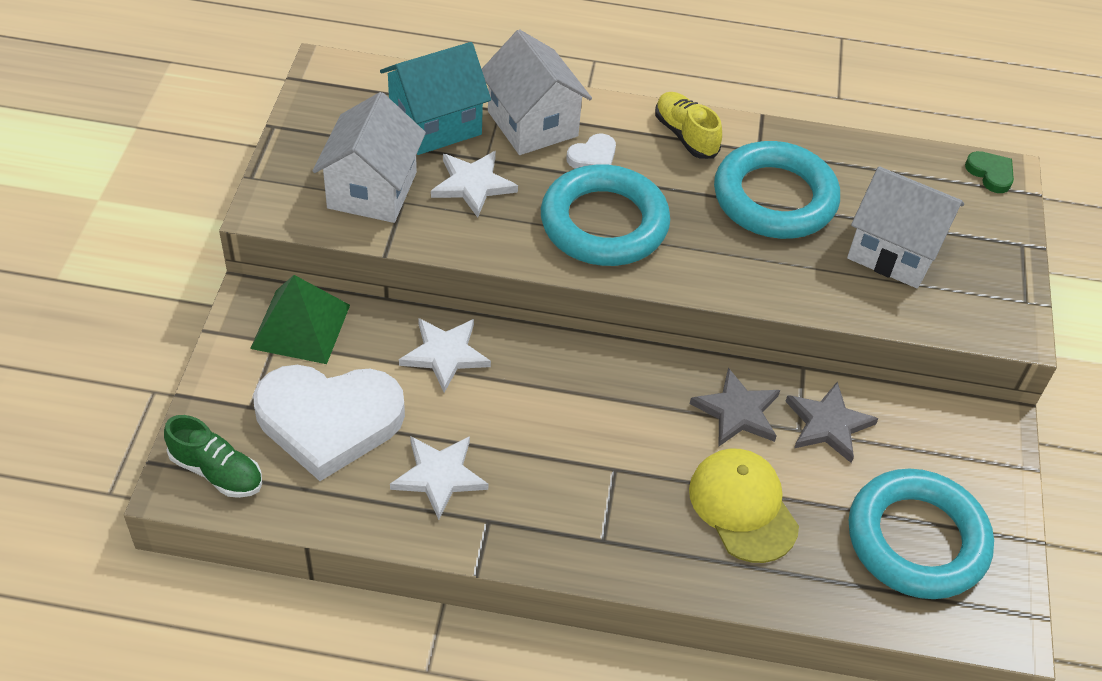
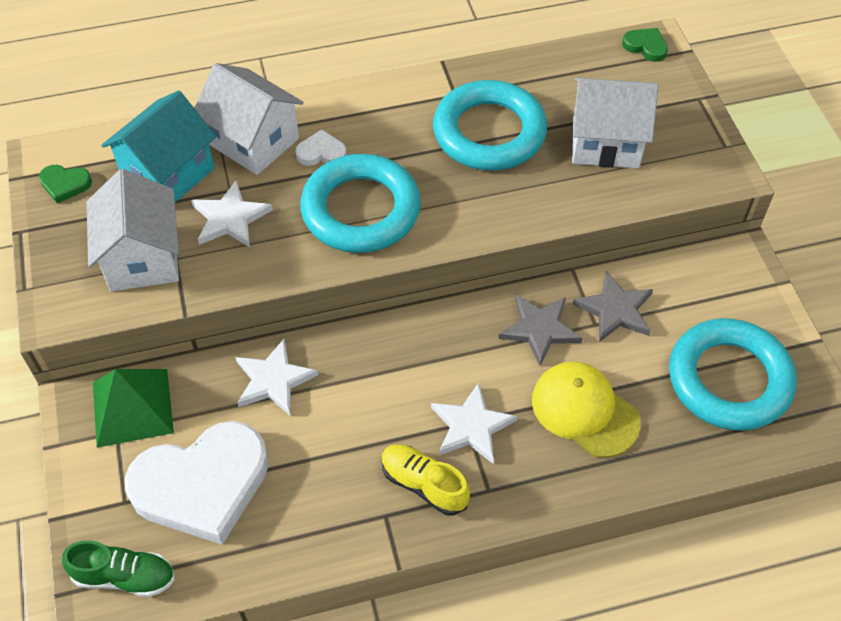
camera: 20 degrees left, 5 degrees up
(335, 99) = (65, 184): none -> green heart
(439, 476) = (324, 493): white star -> white star (471, 426)
(593, 157) = (321, 152): white heart -> white heart turned 120 degrees counterclockwise
(685, 135) = (389, 103): yellow shoe -> yellow shoe (424, 484)

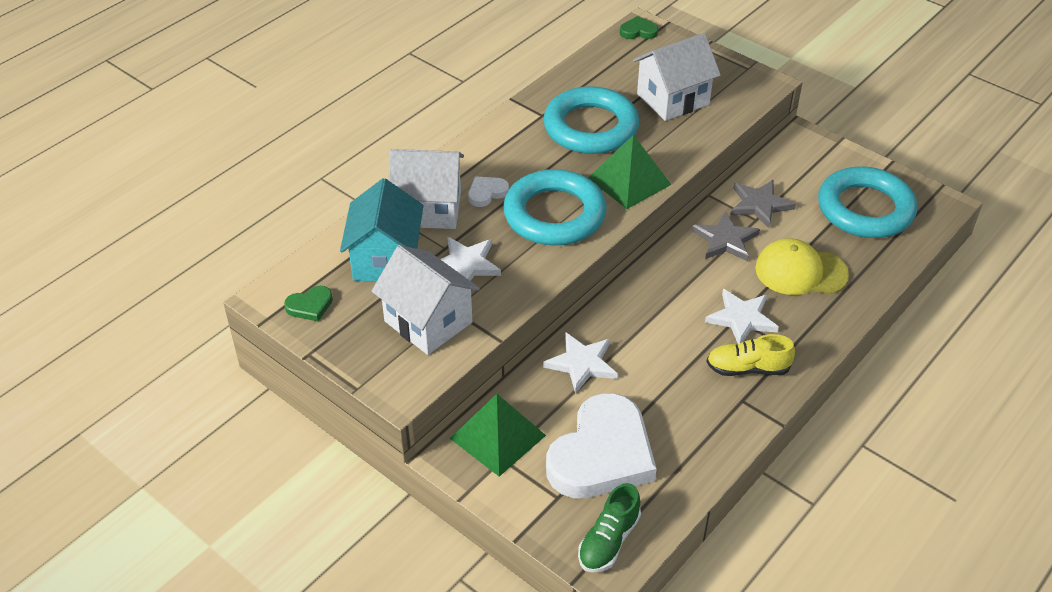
camera: 35 degrees left, 10 degrees down
(124, 576) = (608, 541): green shoe -> green shoe turned 150 degrees clockwise
(469, 212) = (629, 181): none -> green pyramid

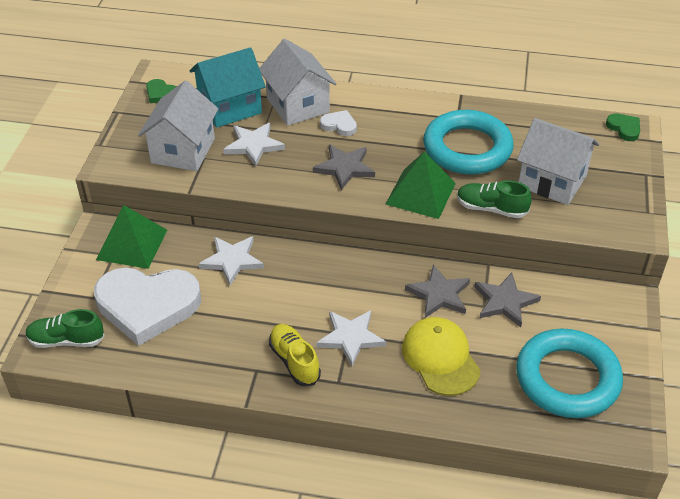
camera: 60 degrees right, 0 degrees up
(554, 214) = (344, 168): turquoise ring -> grey star
(681, 148) = (491, 209): none -> green shoe

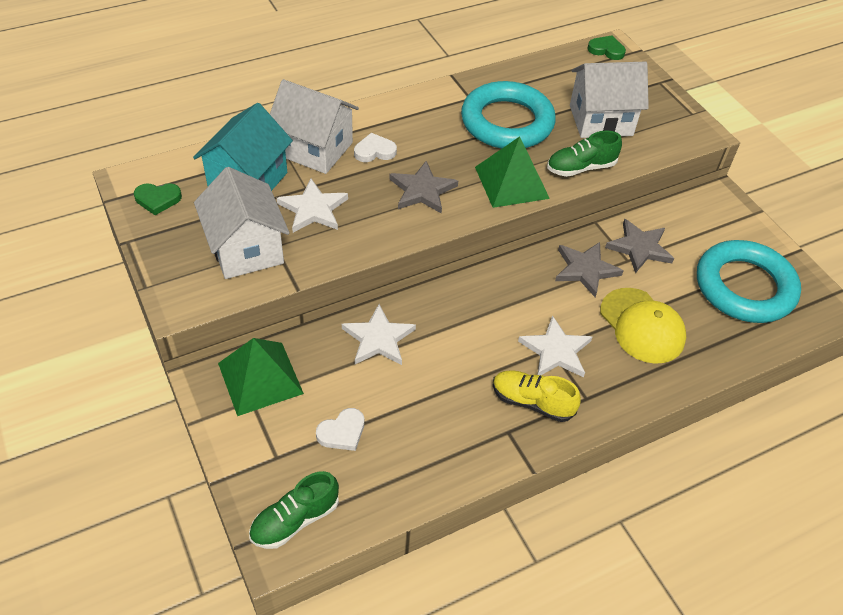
camera: 40 degrees left, 5 degrees up
(147, 306) = (342, 432): white heart -> white heart, size x0.41
(440, 358) = (642, 326): yellow cap -> yellow cap turned 150 degrees counterclockwise

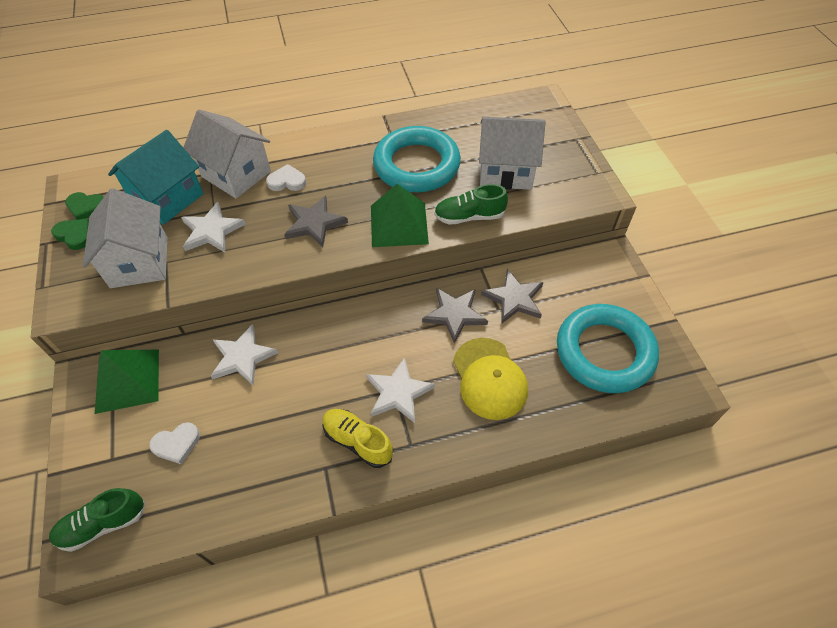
camera: 15 degrees right, 5 degrees up
(606, 50) = (536, 103): green heart -> green heart (74, 235)

